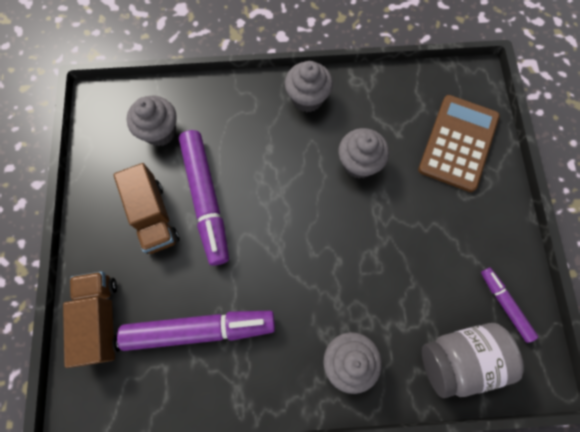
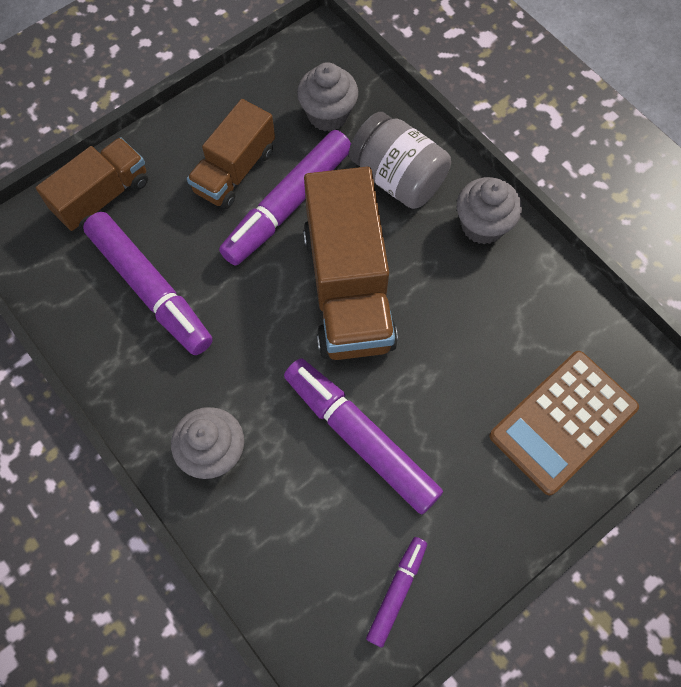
camera: 55 degrees right, 5 degrees down
(292, 202) = (348, 288): none -> brown truck
(359, 163) = (447, 327): grey cupcake -> none
(397, 262) = (360, 438): none -> purple marker
(458, 143) = (563, 421): brown calculator -> brown calculator turned 150 degrees clockwise
(459, 359) = (295, 573): grey jar -> grey jar (397, 178)

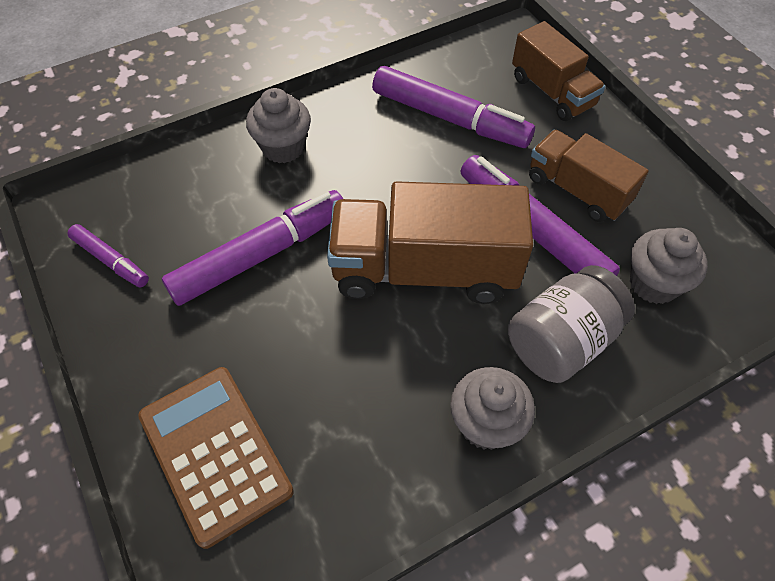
camera: 100 degrees right, 10 degrees down
(150, 289) = (450, 118): purple marker -> purple marker turned 120 degrees counterclockwise

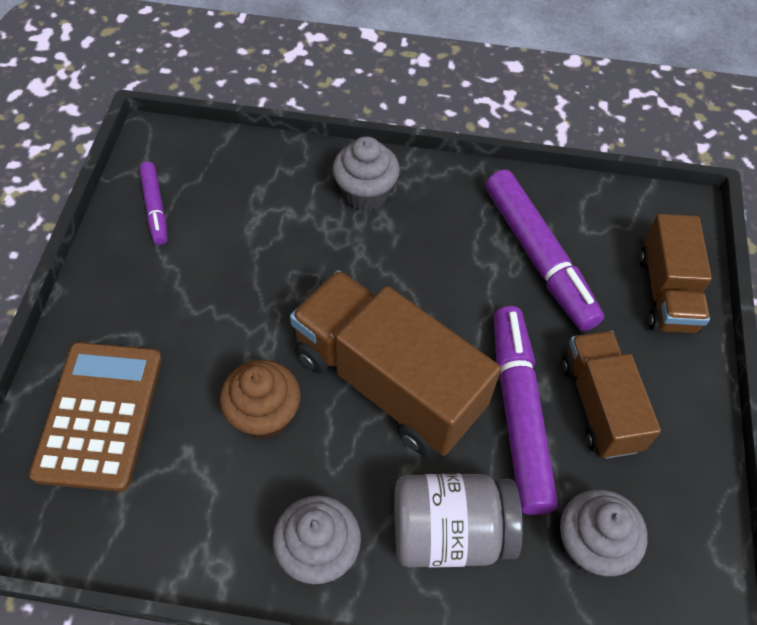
camera: 35 degrees right, 0 degrees up
(260, 255) = (267, 277): purple marker -> none
(354, 357) = (264, 416): none -> brown cupcake

